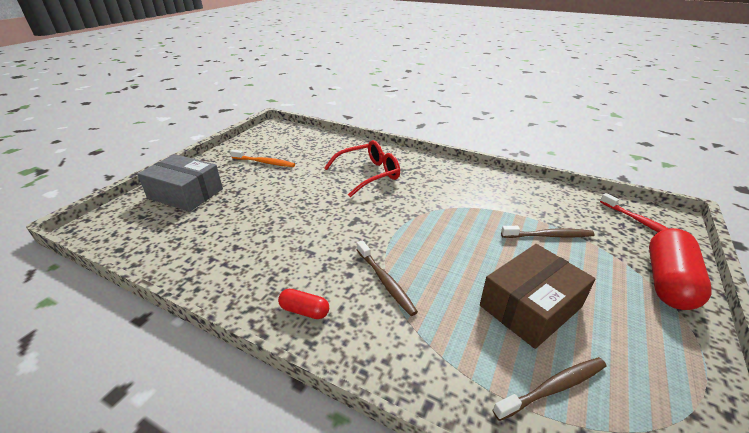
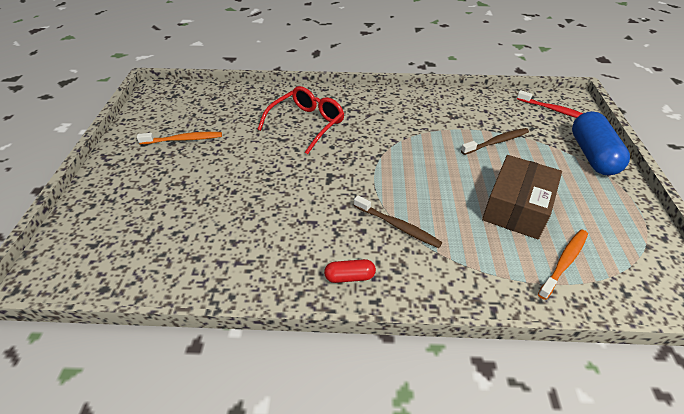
camera: 25 degrees left, 10 degrees up
(185, 193) = (122, 202): grey box -> none
(553, 388) = (564, 262): brown toothbrush -> orange toothbrush
(667, 281) = (592, 155): red capsule -> blue capsule

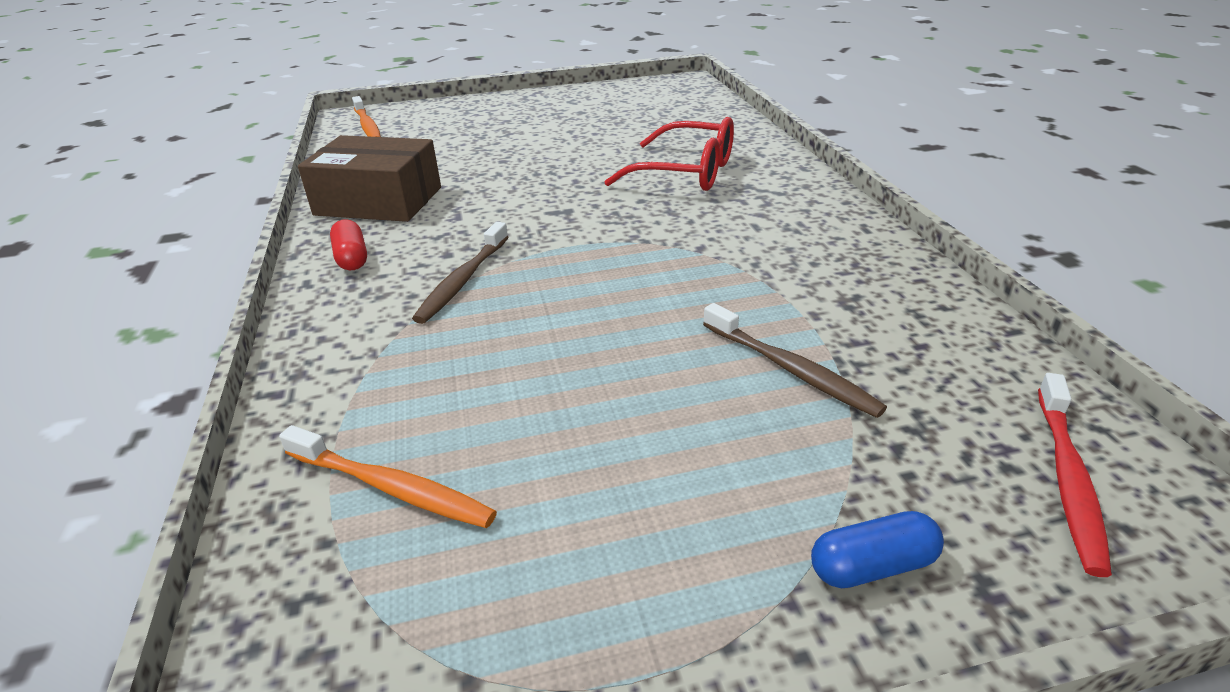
camera: 75 degrees right, 10 degrees down
(183, 139) = (591, 115): orange toothbrush -> orange toothbrush (367, 126)
(517, 207) = (556, 411): brown box -> brown box (379, 201)
(592, 155) = (872, 566): blue capsule -> blue capsule, size x0.49

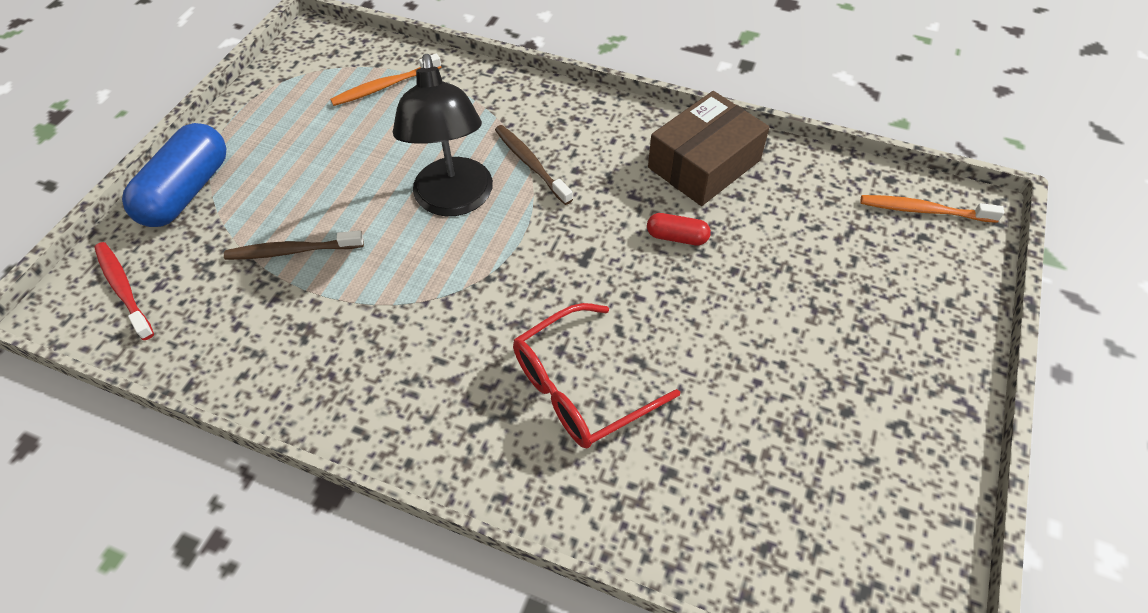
camera: 125 degrees right, 20 degrees up
(352, 258) = (614, 126): red capsule -> red capsule (677, 237)
(573, 300) = (454, 200): none -> black lamp
(872, 566) = (187, 191): blue capsule -> blue capsule, size x2.05

